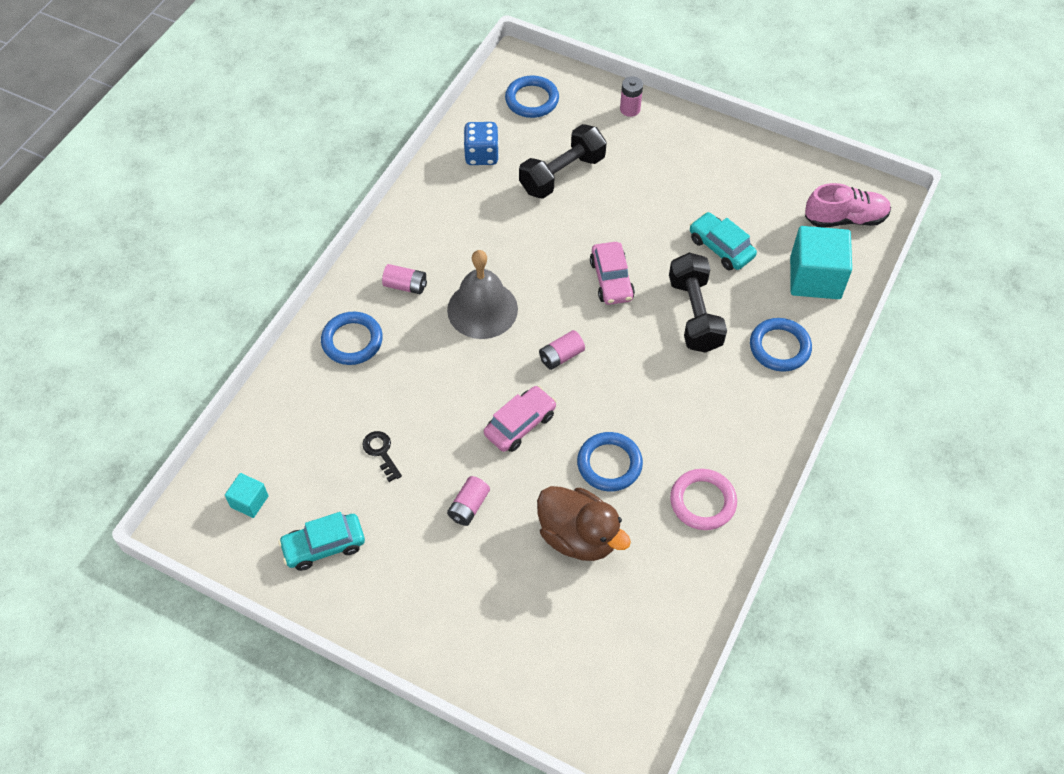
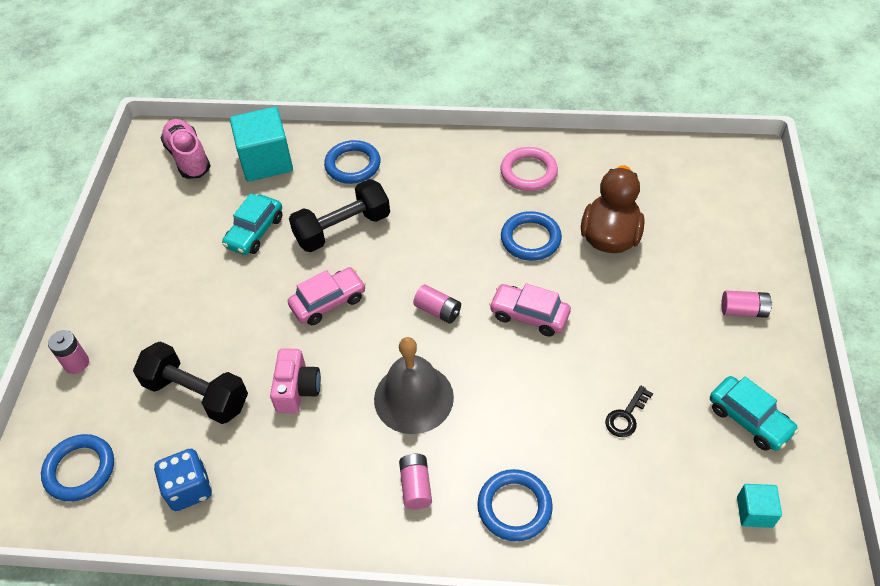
camera: 110 degrees left, 5 degrees down
(469, 506) = (634, 322): pink battery -> pink battery (743, 311)
(532, 236) = (297, 389): none -> pink camera

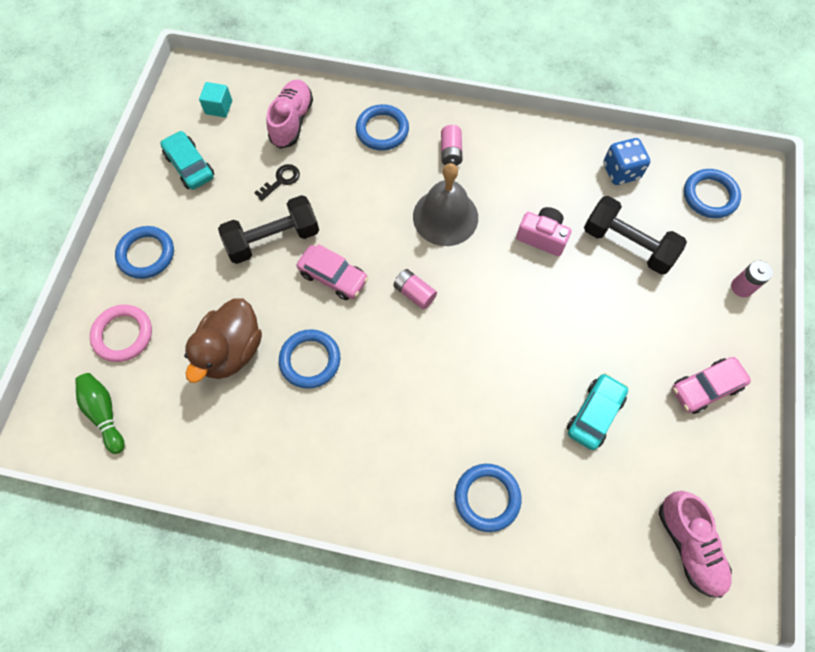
camera: 175 degrees left, 15 degrees up
(266, 161) = (591, 522): turquoise cube -> none
(297, 389) = (542, 237): pink camera -> pink camera turned 105 degrees clockwise
(328, 302) = (516, 317): pink car -> pink car (705, 388)
(342, 229) = (501, 403): black dumbbell -> black dumbbell (273, 239)
(528, 172) = (288, 452): pink ring -> pink ring (123, 334)
(643, 503) = (292, 121): none -> pink shoe
(703, 177) = (104, 413): none -> green bowling pin
(743, 311) = (146, 254): pink battery -> blue ring

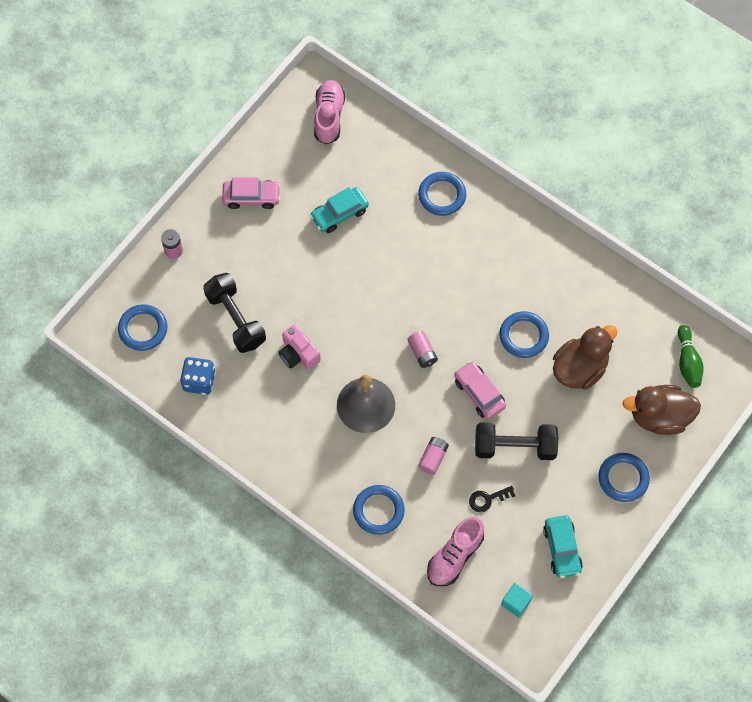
camera: 155 degrees left, 0 degrees up
(123, 334) = (659, 416): pink ring -> brown duck
(451, 152) = (330, 462): pink battery -> pink battery (433, 458)

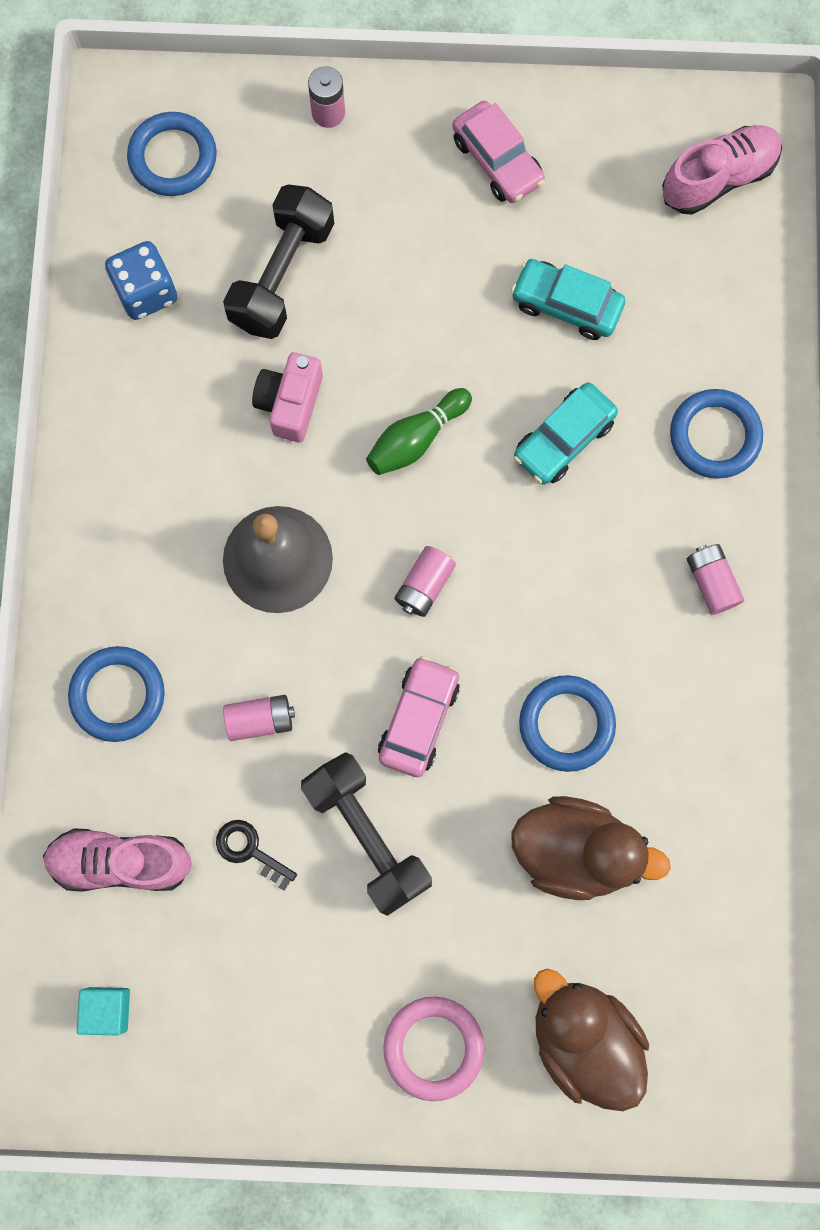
camera: 55 degrees right, 10 degrees up
(504, 239) = (711, 582): none -> pink battery
(562, 549) = (245, 1025): turquoise car -> turquoise car (563, 439)
(623, 478) = (433, 1047): blue ring -> pink ring
(688, 361) = (715, 1023): green bowling pin -> green bowling pin (416, 439)

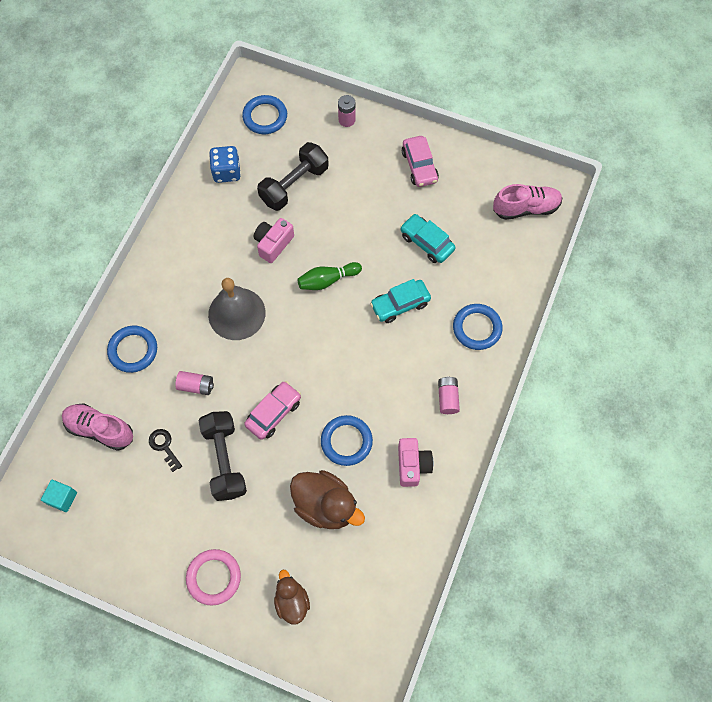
camera: 20 degrees right, 10 degrees down
(424, 585) = (303, 350): pink battery -> none
(583, 1038) = (292, 601): brown duck -> brown duck, size x0.62
(696, 725) = (412, 465): none -> pink camera

